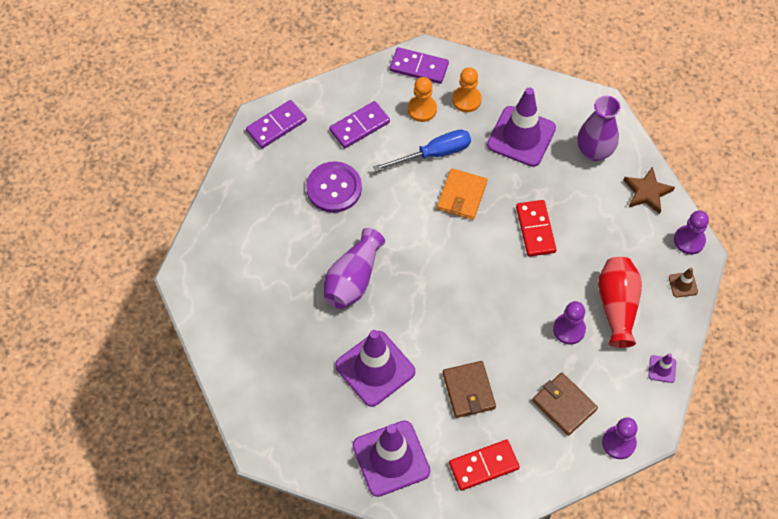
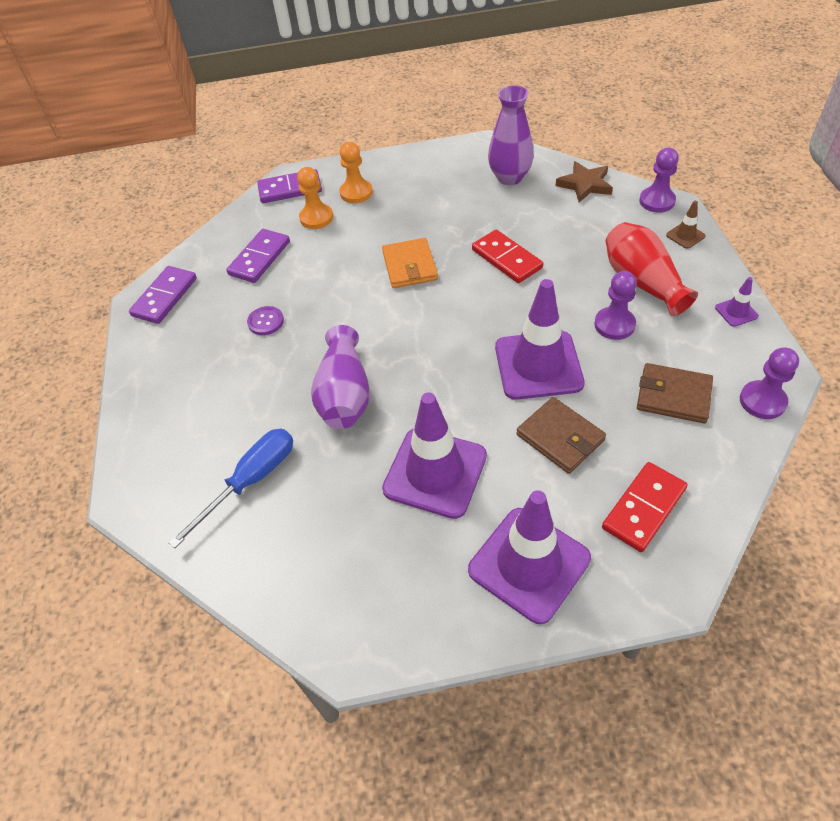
camera: 25 degrees left, 10 degrees down
(334, 188) = (266, 321): purple button -> purple button, size x0.52
(434, 154) = (354, 246): blue screwdriver -> blue screwdriver (251, 481)
(521, 136) = (431, 196): purple traffic cone -> purple traffic cone (538, 365)

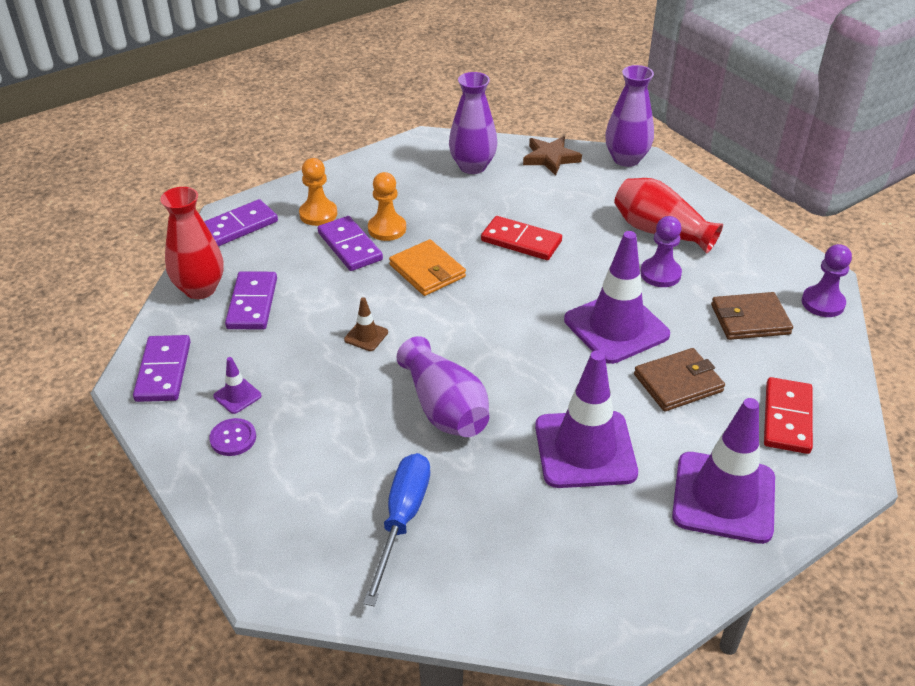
camera: 30 degrees left, 10 degrees down
(231, 236) = (200, 289): none -> red vase
(266, 321) = (306, 364): purple button -> purple button (233, 438)
(316, 218) = (290, 248): orange pawn -> orange pawn (387, 229)
(362, 227) = (349, 246): none -> purple domino
(560, 437) = (678, 383): brown wallet -> brown wallet turned 45 degrees counterclockwise
(657, 201) = (626, 159): purple pawn -> purple vase
(685, 236) = (671, 183): brown traffic cone -> brown traffic cone (366, 336)
(736, 312) = (755, 237): purple traffic cone -> purple traffic cone (237, 396)

